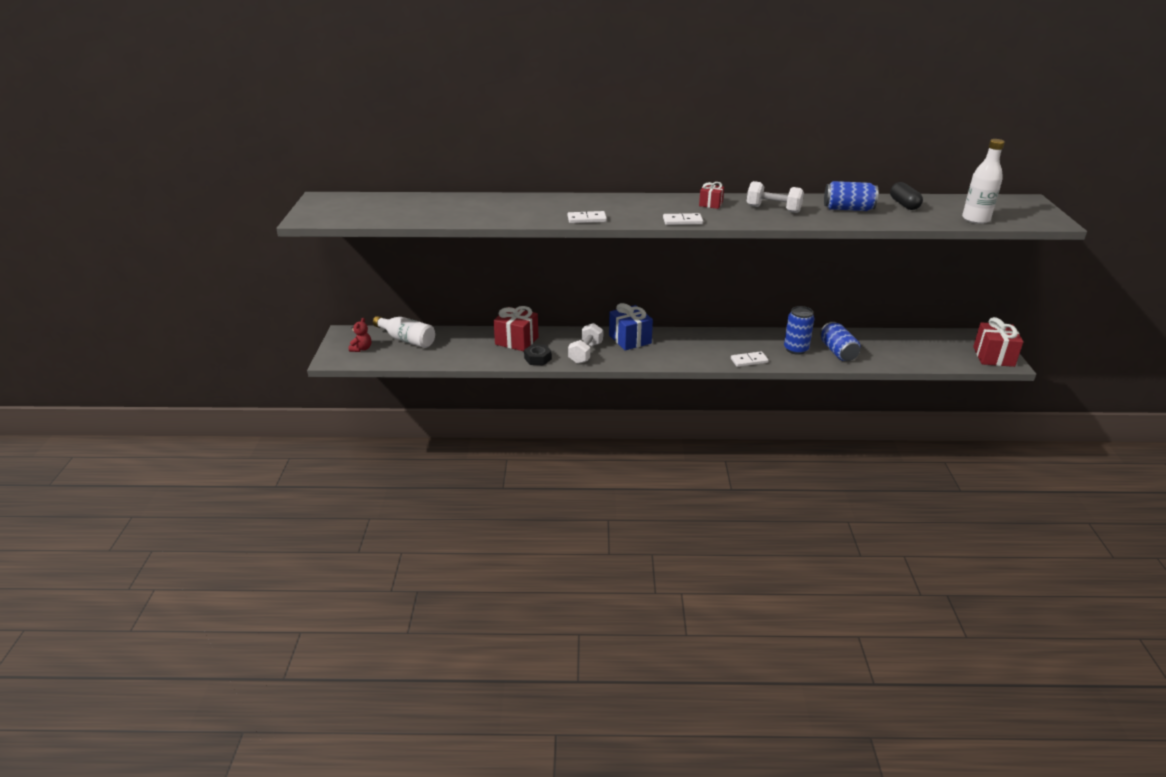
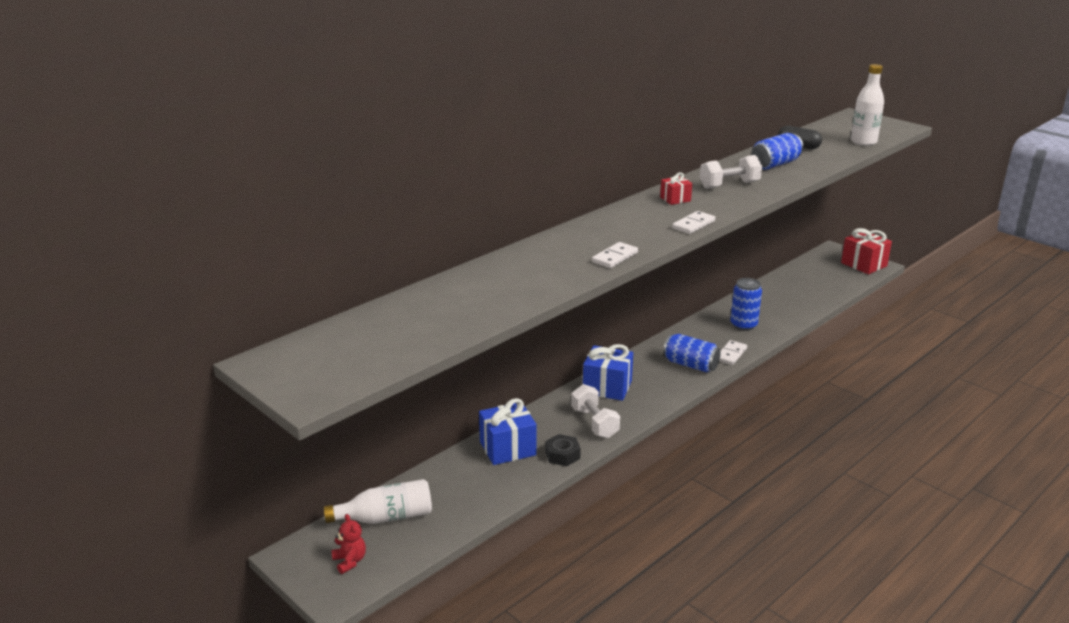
camera: 45 degrees left, 5 degrees down
(516, 341) = (507, 448): red gift -> blue gift
(838, 352) = (773, 312): blue can -> blue can (690, 365)

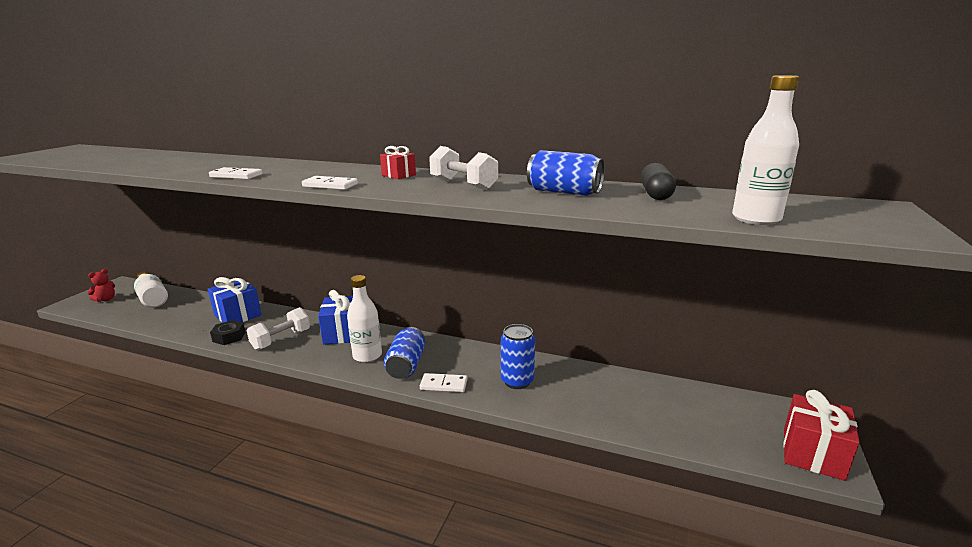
camera: 65 degrees right, 5 degrees down
(661, 380) = (367, 356): none -> white bottle

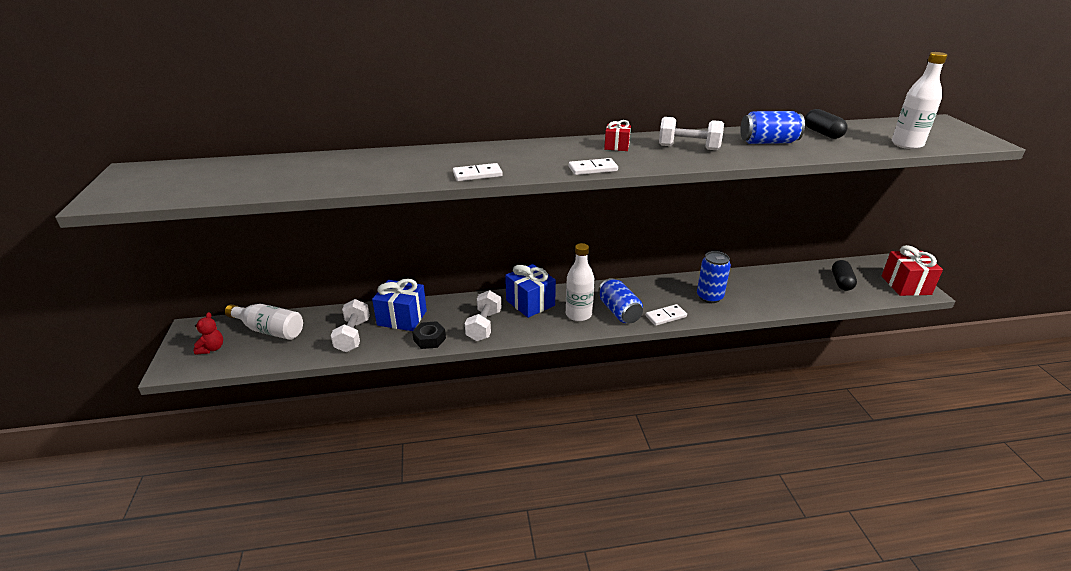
camera: 30 degrees left, 10 degrees up
(189, 317) = (353, 336): none -> white dumbbell
(710, 418) = (841, 282): none -> black capsule

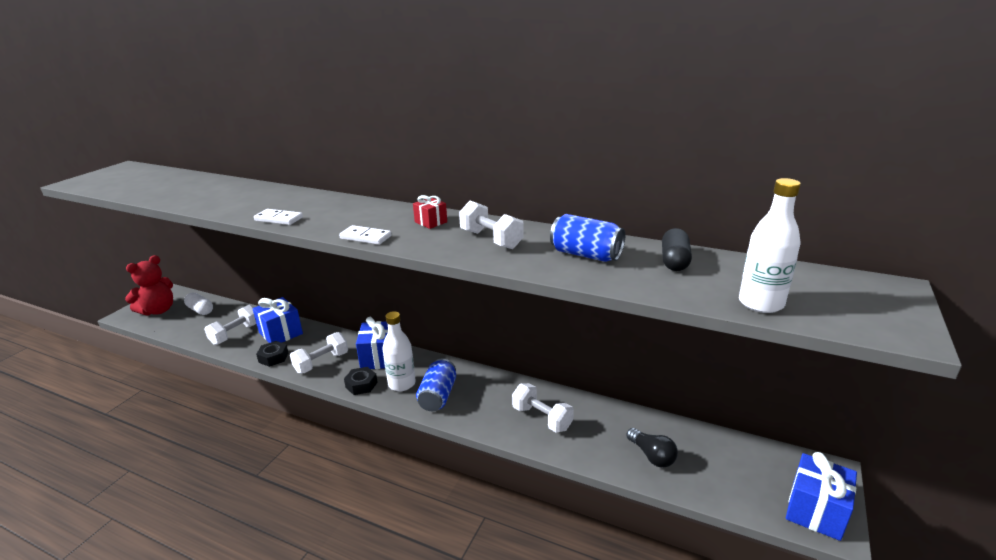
camera: 35 degrees right, 5 degrees down
(212, 348) = (158, 310): red teddy bear -> red teddy bear, size x1.92
(269, 330) = (200, 310): white bottle -> white capsule
(547, 328) = (361, 385): none -> black nut
(666, 316) = (472, 419): white domino -> none
(709, 297) = (542, 418): blue can -> white dumbbell
(800, 292) = (652, 456): none -> black light bulb
(841, 282) = (723, 467): black capsule -> none
(906, 285) = (815, 511): red gift -> blue gift

